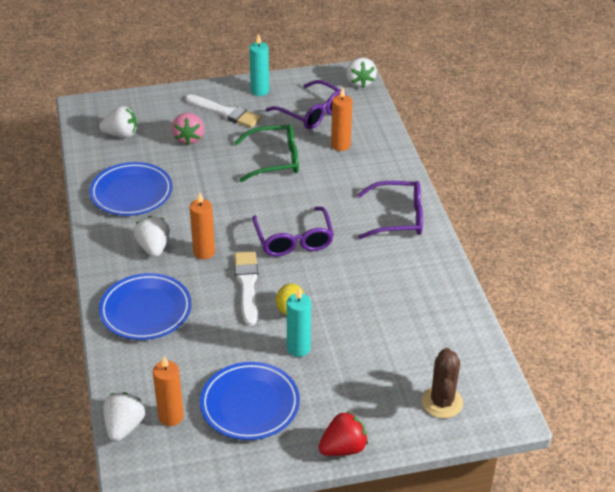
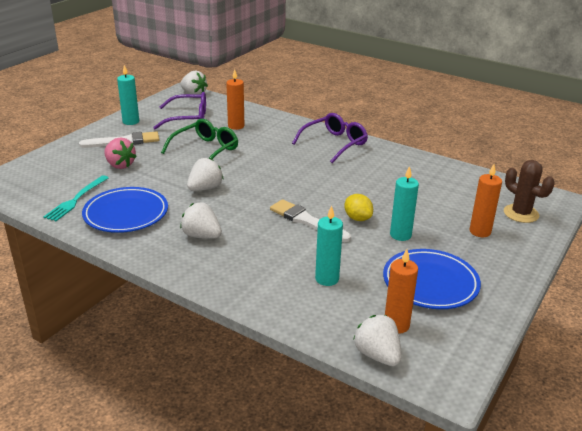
camera: 45 degrees left, 10 degrees down
(117, 157) = (76, 199): none -> turquoise fork
(121, 134) = (57, 185): white strawberry -> white strawberry (205, 188)
(146, 310) = (262, 274): blue plate -> none
(183, 346) = (327, 279): none -> turquoise candle
(204, 252) = (244, 219): orange candle -> orange candle (480, 231)
(294, 240) = (293, 183): purple glasses -> none
(343, 448) = (522, 269): red strawberry -> none

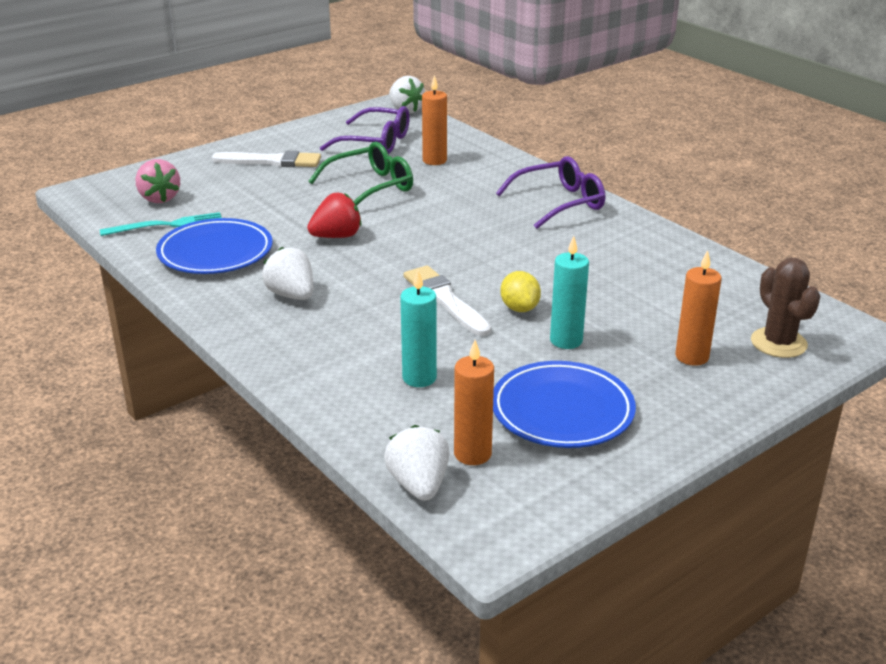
camera: 20 degrees right, 0 degrees up
(76, 199) = (167, 225): turquoise fork -> turquoise fork turned 150 degrees counterclockwise
(120, 165) = (247, 191): pink strawberry -> pink strawberry (159, 198)
(131, 122) = (297, 137): turquoise candle -> none
(205, 188) = (336, 236): white strawberry -> red strawberry

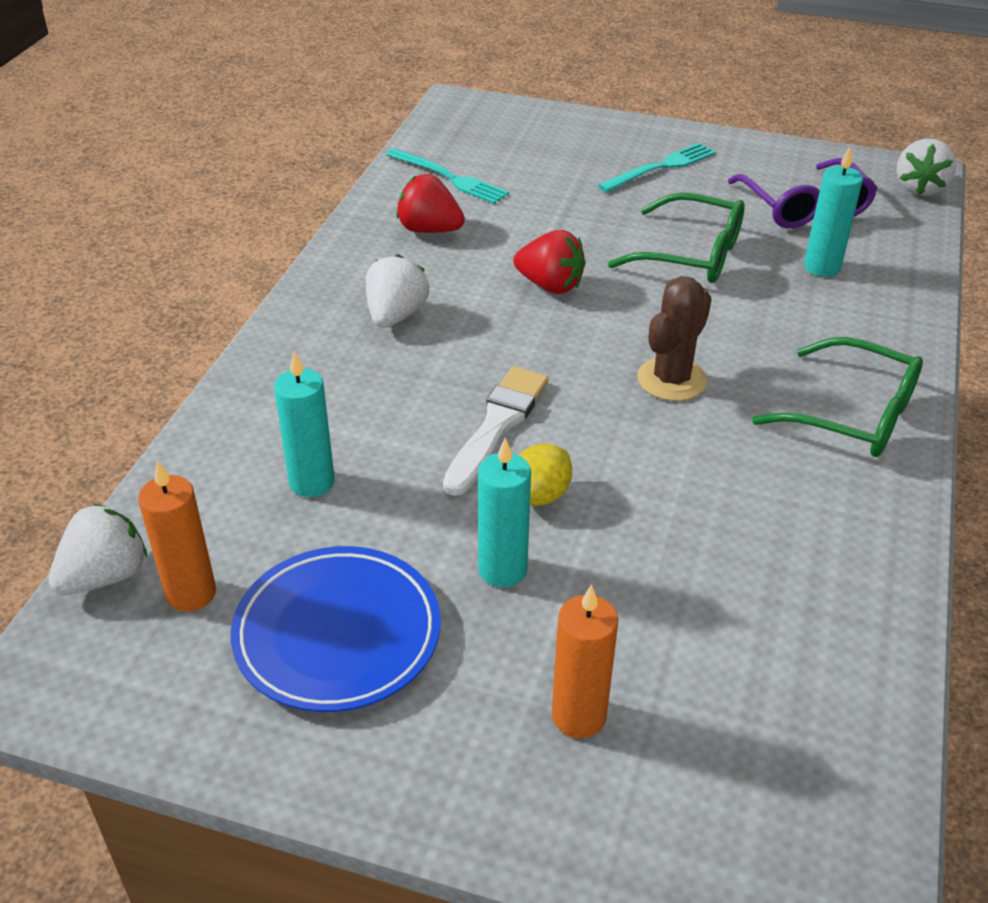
camera: 55 degrees right, 10 degrees up
(159, 198) = (496, 147): pink strawberry -> none
(215, 252) = (429, 230): blue plate -> red strawberry
(272, 161) = (660, 167): white brush -> turquoise fork
(434, 160) = (822, 267): orange candle -> turquoise candle
(559, 203) = (852, 414): purple glasses -> green glasses
(778, 343) = (714, 809): brown cactus -> brown cactus (671, 379)

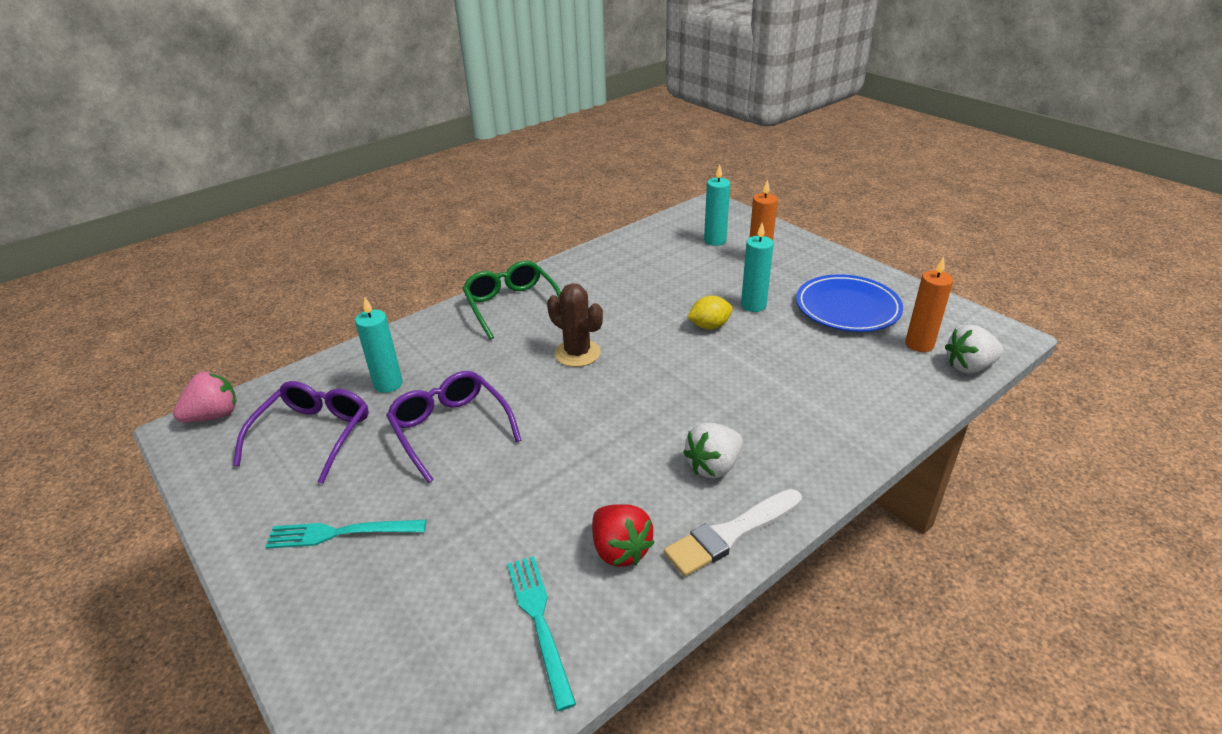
camera: 145 degrees left, 5 degrees down
(312, 482) = (833, 373): turquoise candle -> turquoise candle (715, 241)
(497, 426) = (703, 365): white brush -> white brush (730, 534)
(550, 285) = (577, 445): red strawberry -> none
(671, 379) = (577, 353): brown cactus -> brown cactus turned 60 degrees clockwise
(691, 254) = (450, 429): green glasses -> purple glasses
(920, 188) = (214, 416): white strawberry -> pink strawberry

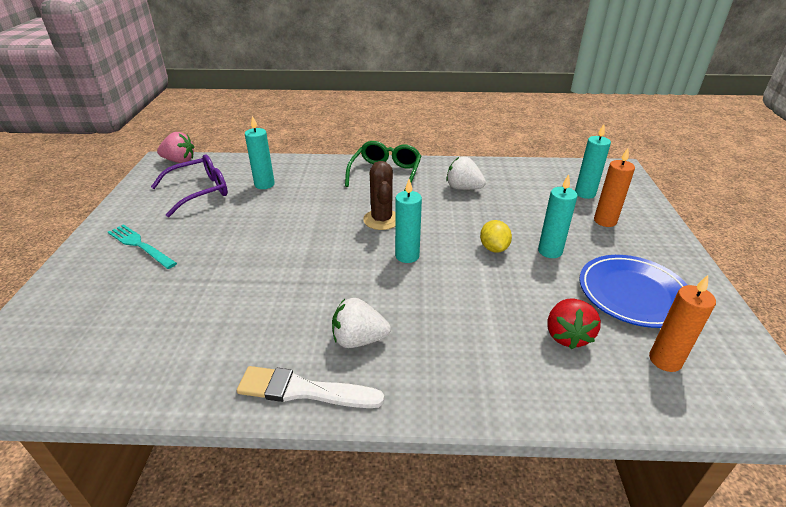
camera: 40 degrees right, 0 degrees up
(450, 429) = (256, 224): purple glasses -> none
(540, 622) = (140, 356): turquoise fork -> none
(620, 550) = (232, 349): red strawberry -> red strawberry (567, 335)
(649, 373) = (407, 256): none -> turquoise candle
(709, 326) = (494, 248): yellow lemon -> yellow lemon turned 60 degrees clockwise
(969, 366) = (694, 410): white strawberry -> white strawberry (463, 188)

